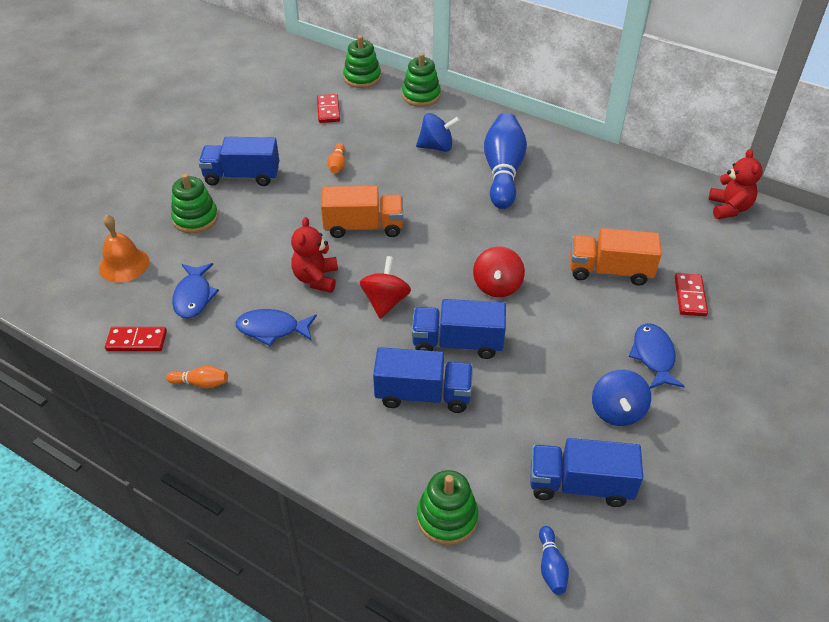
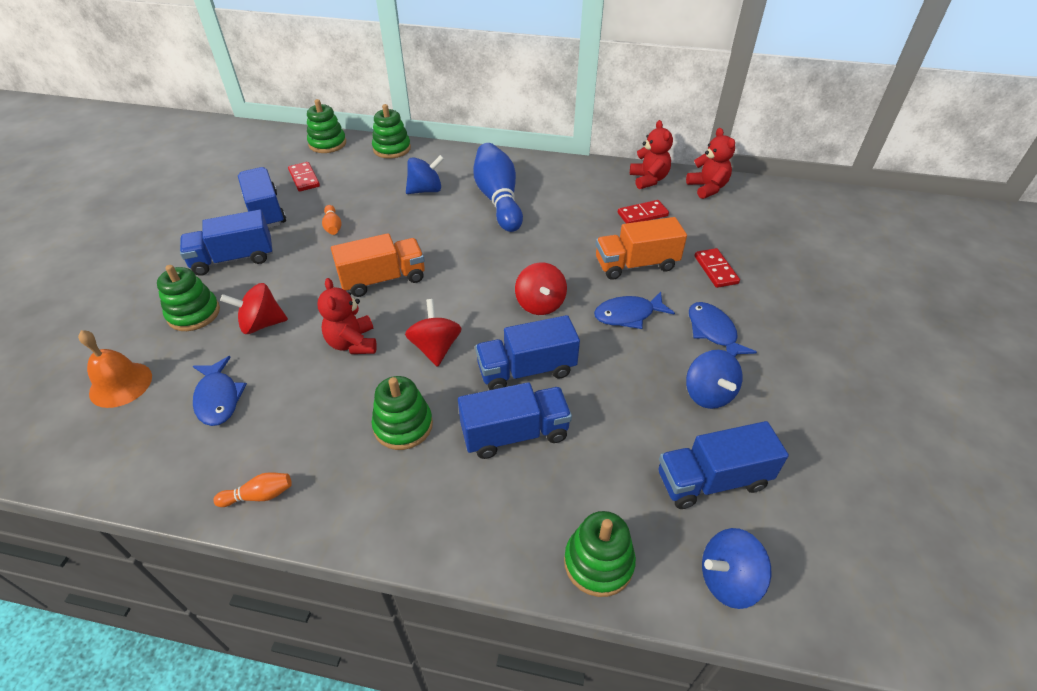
camera: 20 degrees left, 0 degrees up
(136, 341) = (162, 469): red domino -> red domino (642, 214)
(247, 242) = (261, 324): none -> red spinning top
(272, 329) = (323, 409): blue fish -> blue fish (628, 315)
(283, 136) = (266, 211): none -> blue truck
(332, 361) = (403, 425): none -> green stacking toy
(551, 566) = (728, 580): blue bowling pin -> blue spinning top
(669, 185) = (648, 179): none -> red teddy bear

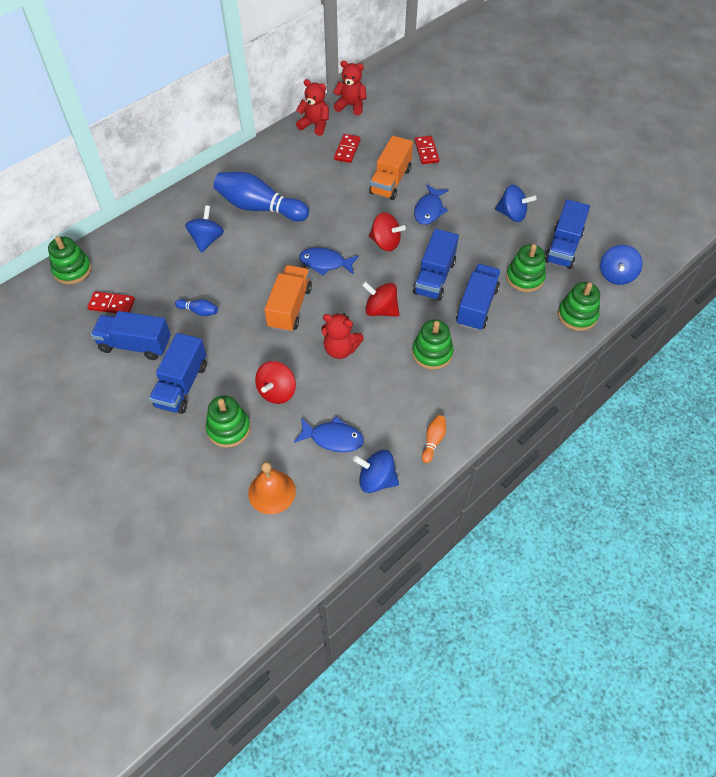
camera: 55 degrees left, 10 degrees up
(172, 467) = (376, 480): none -> blue spinning top
(333, 226) = (199, 311): orange bowling pin -> blue bowling pin
(392, 149) = (127, 234): green stacking toy -> green stacking toy (525, 278)
(713, 332) = (472, 184): blue fish -> blue fish (325, 263)
(716, 270) = (426, 151): red domino -> red domino turned 60 degrees clockwise

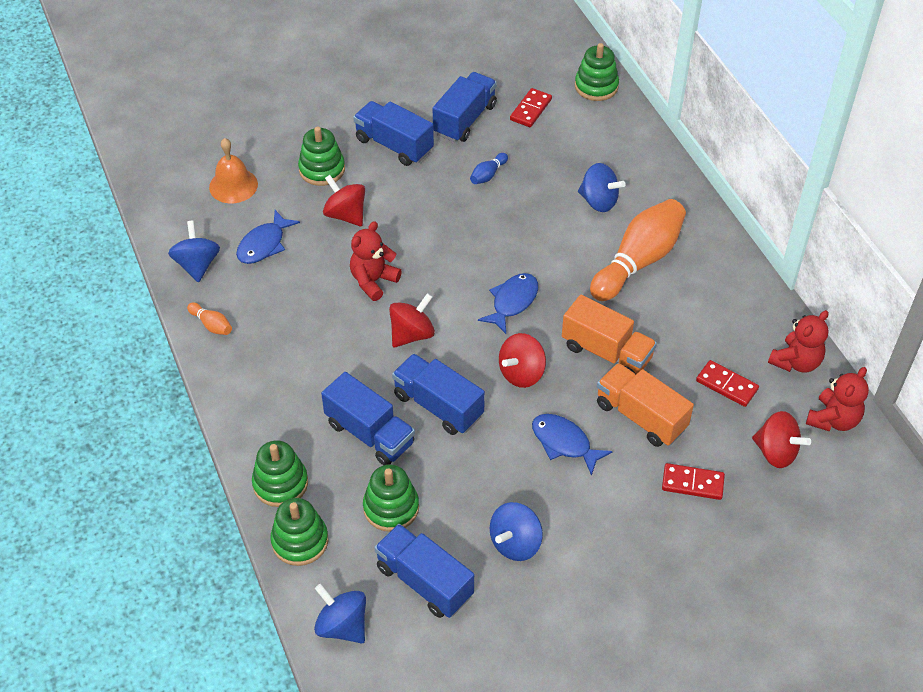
camera: 110 degrees right, 5 degrees down
(259, 208) = (638, 261): blue bowling pin -> orange bowling pin
(290, 308) = (456, 252): orange truck -> orange truck (606, 352)
(376, 480) = (197, 265): blue spinning top -> blue spinning top turned 45 degrees counterclockwise
(386, 123) = (776, 452): none -> red spinning top
(432, 353) = (324, 363): green stacking toy -> green stacking toy (280, 483)

